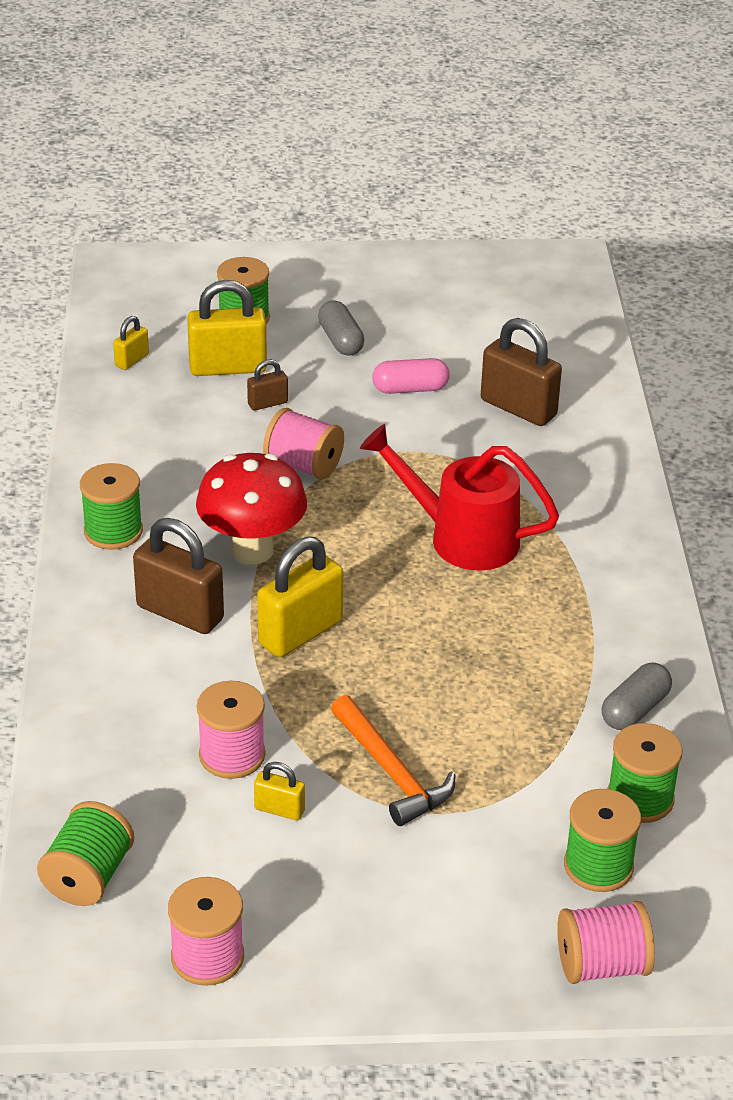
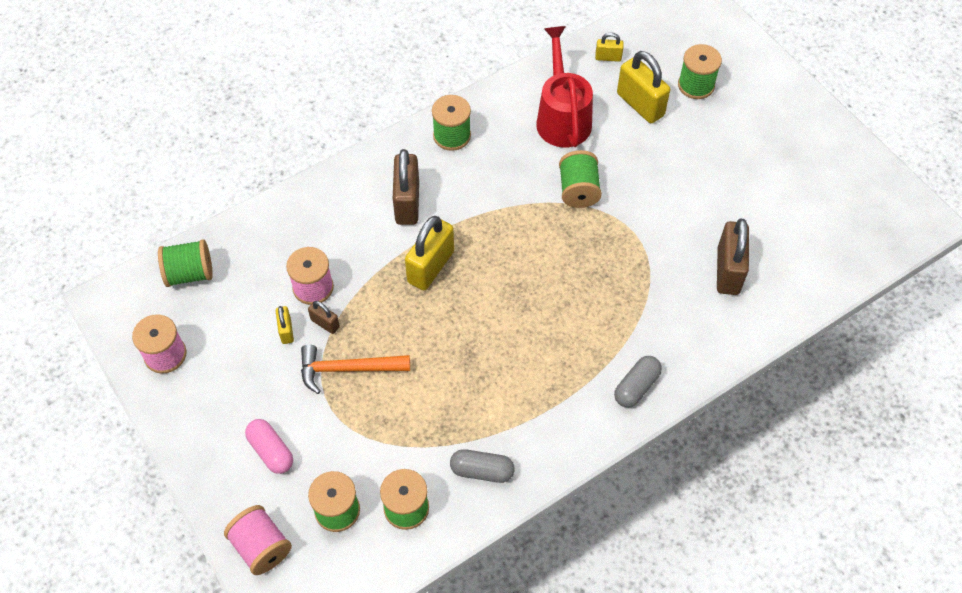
camera: 60 degrees right, 20 degrees up
(252, 550) = (483, 207): red mushroom -> none
(267, 403) = (622, 142): brown padlock -> brown padlock (325, 323)
(300, 633) = (430, 267): yellow padlock -> yellow padlock turned 75 degrees counterclockwise
(303, 466) = (578, 190): pink spool -> green spool
(340, 341) = (716, 144): grey capsule -> grey capsule (636, 387)
(391, 772) = (347, 369): orange hammer -> orange hammer turned 60 degrees clockwise
(410, 389) = (698, 204): pink capsule -> pink capsule (271, 451)
(461, 537) = (574, 303): red watering can -> red watering can (562, 116)

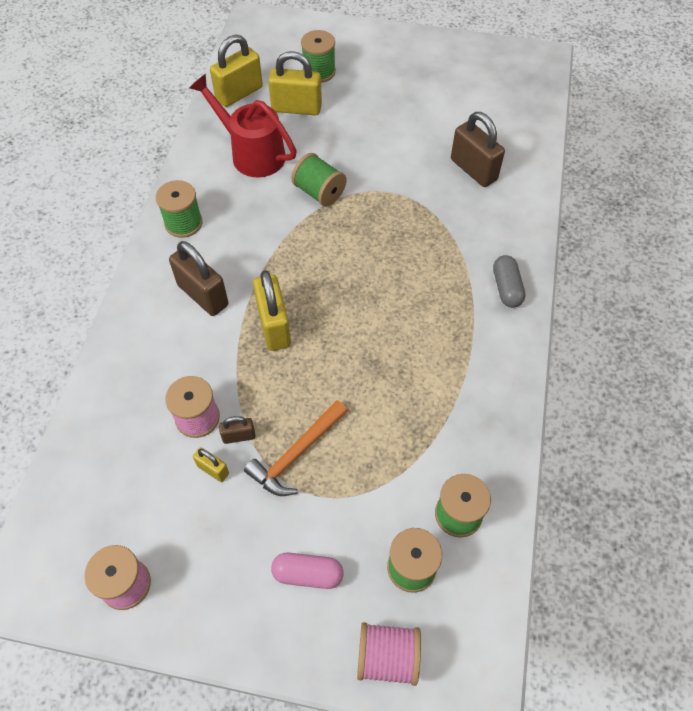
camera: 45 degrees left, 0 degrees up
(190, 273) = (73, 498): green spool -> none
(482, 470) = (477, 436): grey capsule -> none
(608, 57) = (239, 93): yellow padlock -> yellow padlock, size x1.99

